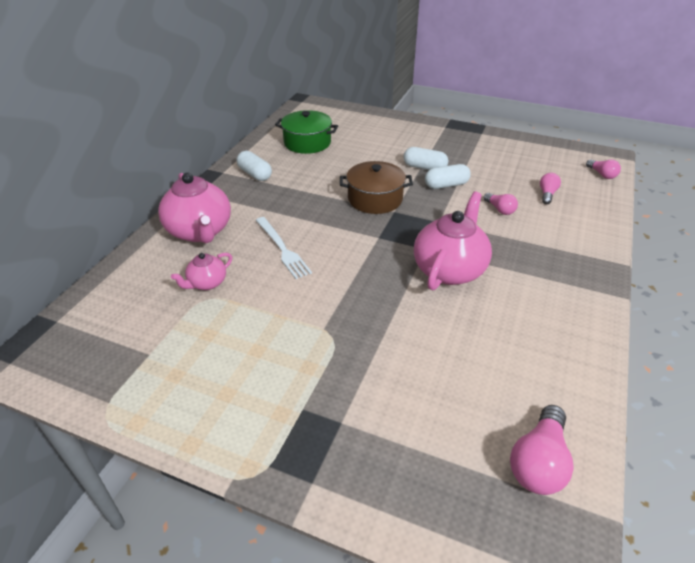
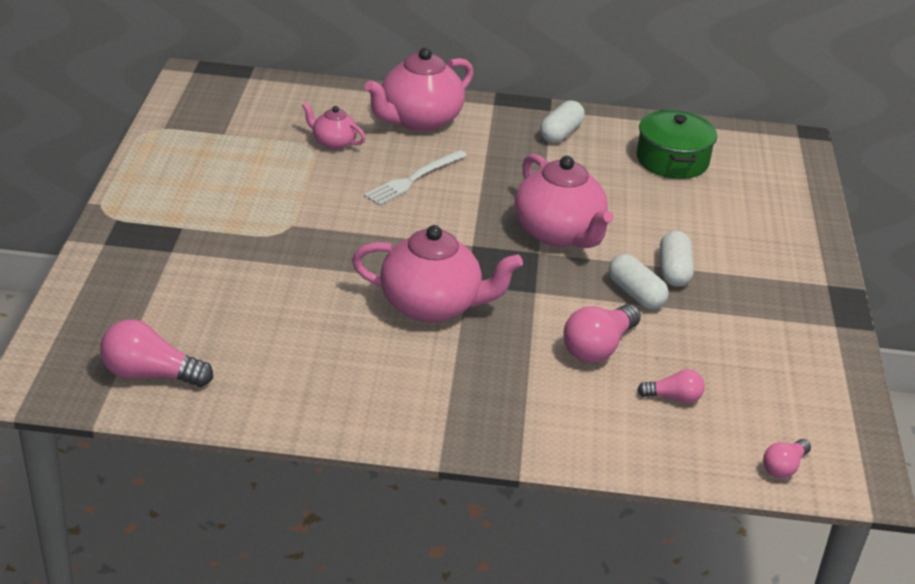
camera: 70 degrees right, 5 degrees down
(375, 199) = (559, 234): brown pot -> pink teapot
(500, 209) = (598, 348): pink light bulb -> pink light bulb, size x1.71

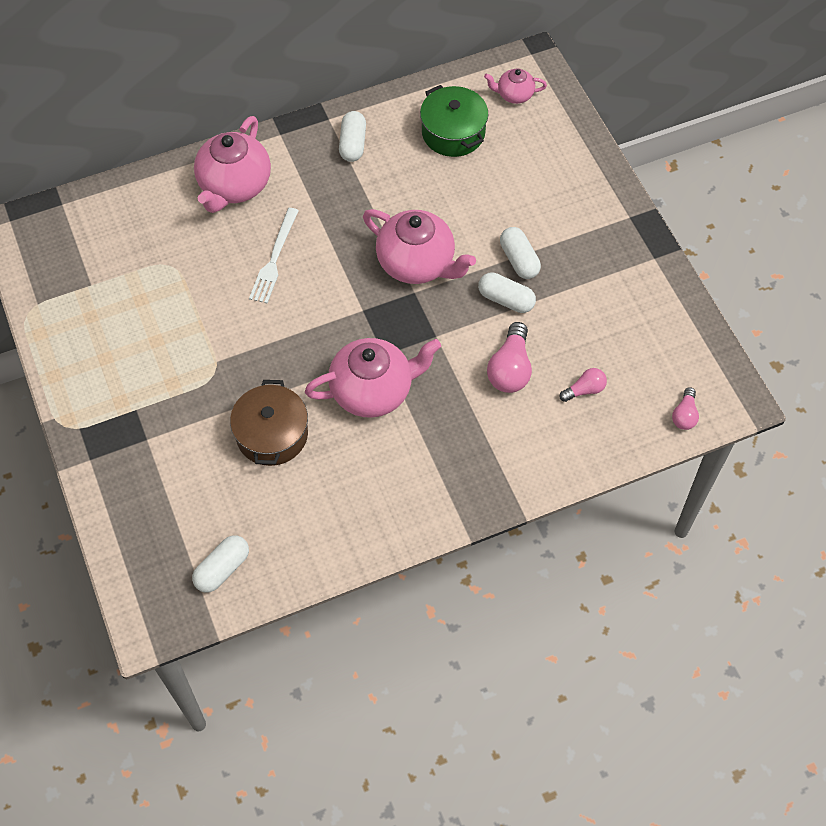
camera: 25 degrees left, 25 degrees up
(150, 374) = (222, 569): pink light bulb -> white capsule
(297, 296) = (272, 434): none -> brown pot
(333, 143) = (185, 249): pink teapot -> pink teapot (514, 95)

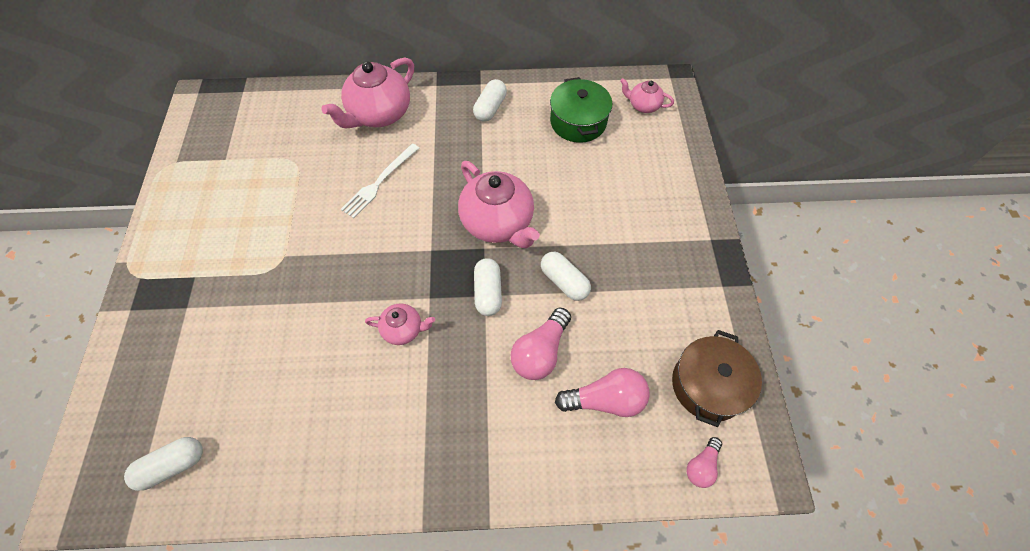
camera: 20 degrees right, 0 degrees up
(272, 434) = (292, 341): brown pot -> brown pot (708, 385)
(373, 390) = (403, 329): pink teapot -> pink teapot, size x0.52
(519, 260) = (591, 248): white capsule -> white capsule (488, 292)
(584, 390) = (605, 400): pink light bulb -> pink light bulb, size x1.71

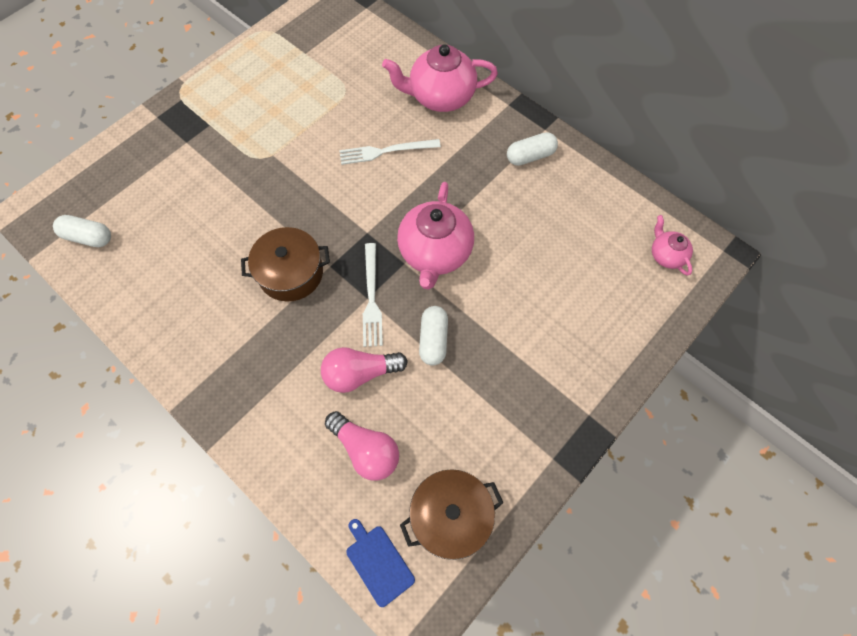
camera: 45 degrees right, 5 degrees up
(403, 329) = (291, 273): pink teapot -> brown pot
(488, 292) = (371, 298): white capsule -> white fork
(578, 122) = (590, 224): green pot -> none
(701, 466) = (378, 562): pink light bulb -> blue cutting board

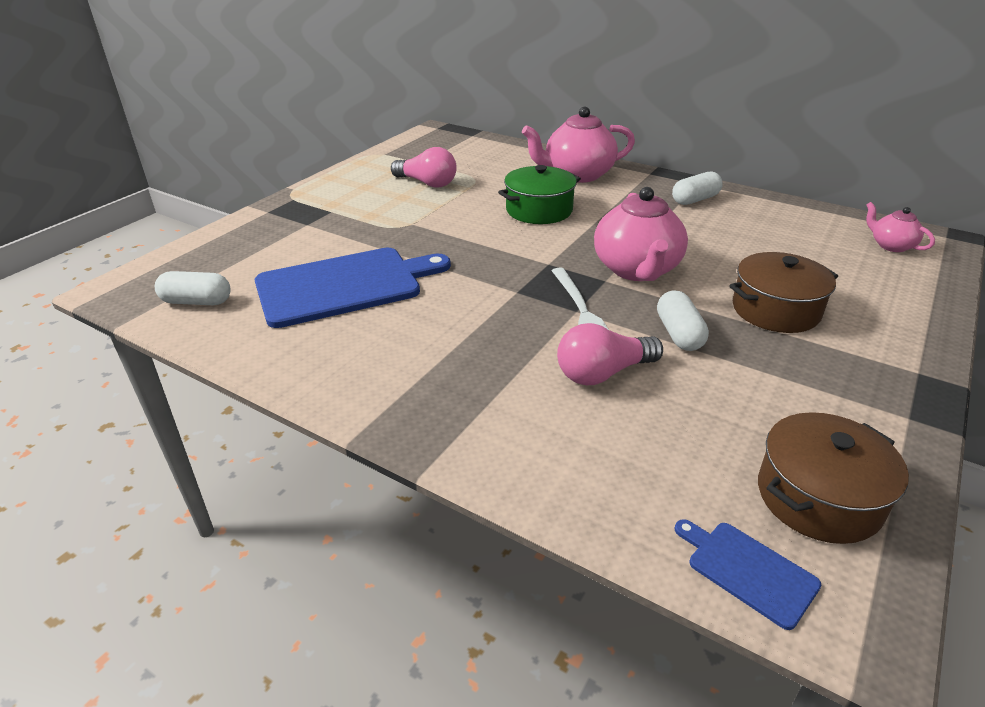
camera: 10 degrees left, 30 degrees down
(200, 235) = (344, 285): none -> blue cutting board
(291, 273) = (471, 302): brown pot -> brown pot (775, 310)
(366, 450) = (653, 444): pink light bulb -> pink light bulb (427, 183)
(386, 151) = (539, 210): white fork -> green pot

